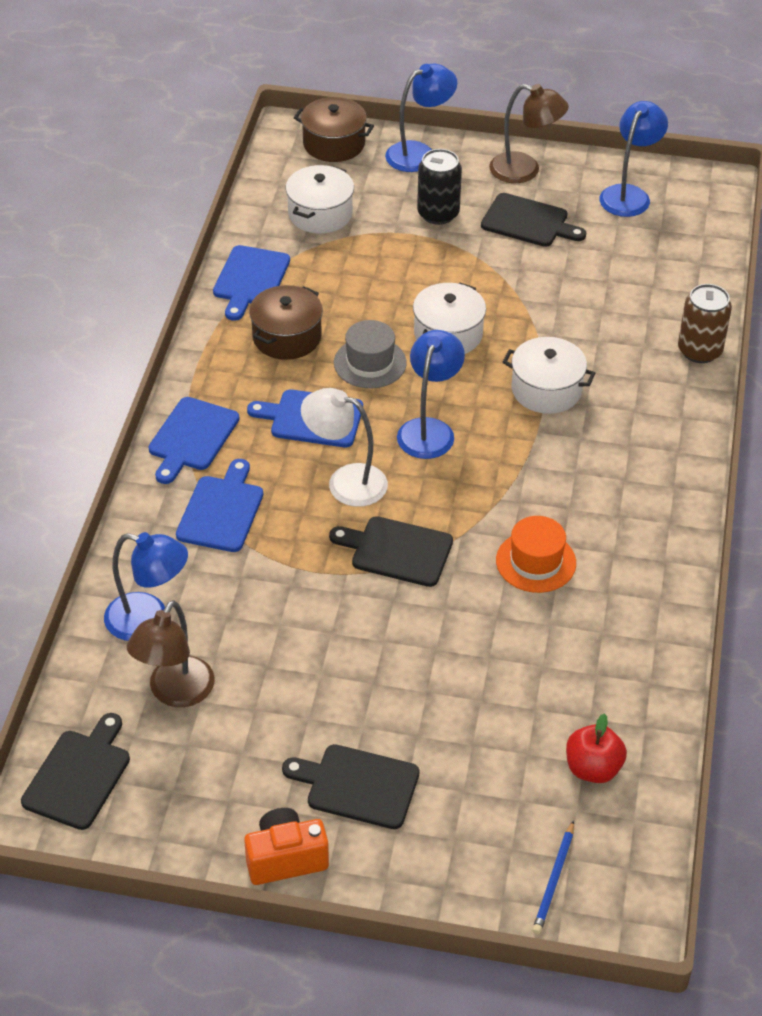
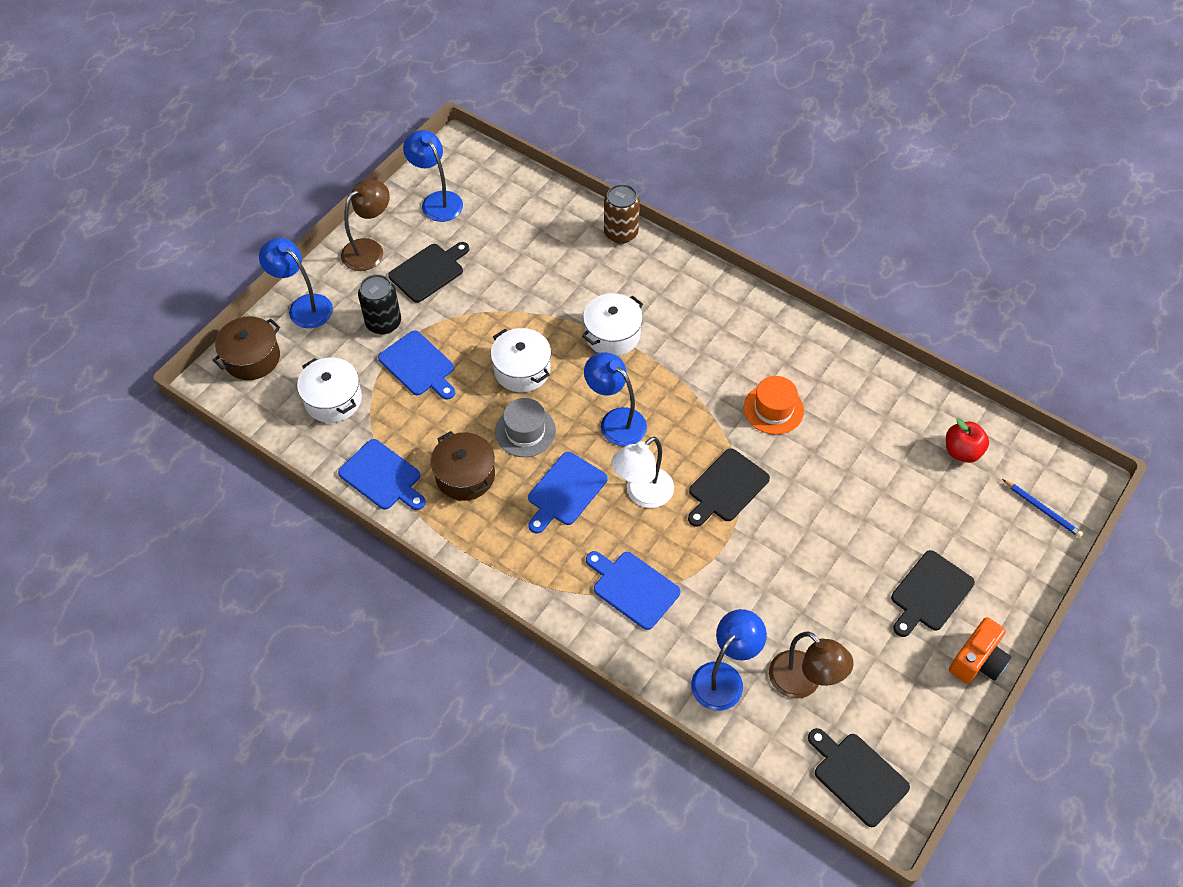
camera: 65 degrees left, 10 degrees up
(191, 437) = (543, 582): blue cutting board -> blue cutting board (418, 366)
(286, 859) = (977, 661): orange camera -> orange camera turned 150 degrees counterclockwise
(419, 153) = (303, 306): blue lamp -> blue lamp turned 45 degrees counterclockwise

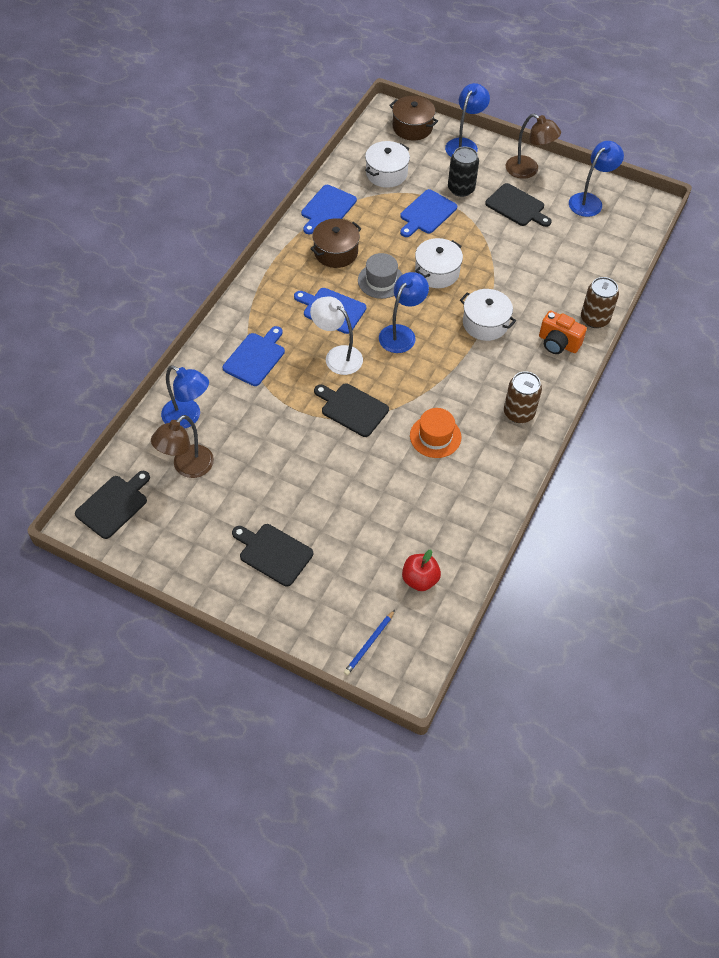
camera: 80 degrees right, 0 degrees up
(746, 325) = (519, 413): none -> brown can
(977, 661) = (214, 587): orange camera -> orange camera (558, 343)

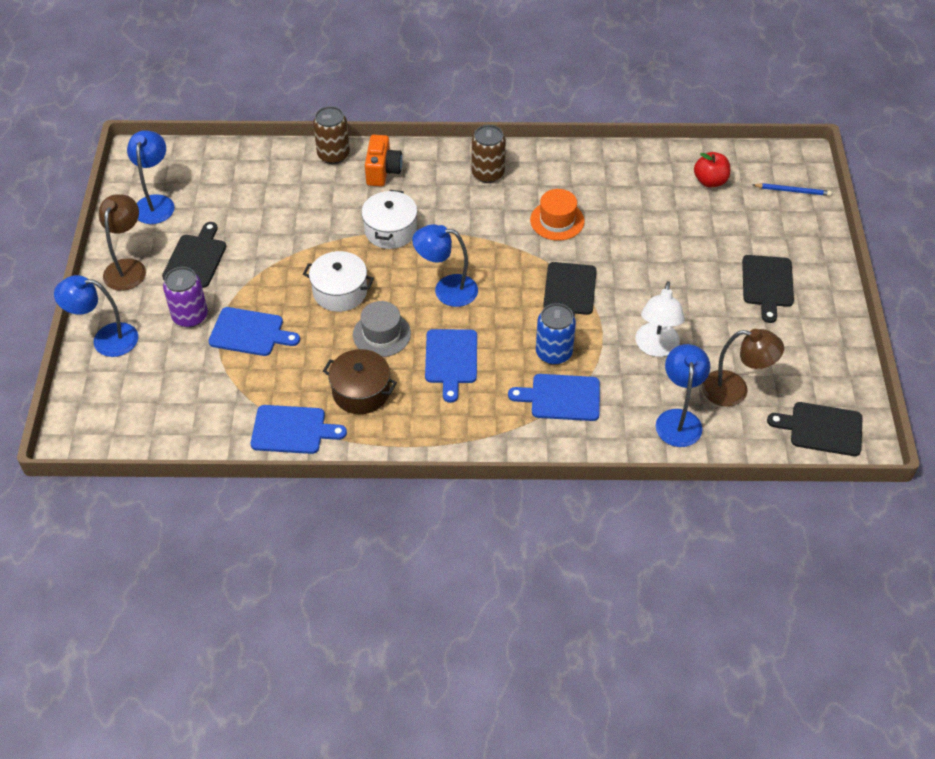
camera: 115 degrees left, 5 degrees down
(299, 371) = (553, 353): none -> blue can
(337, 356) = (511, 329): white lamp -> white lamp (656, 348)
(386, 173) = (197, 396): white pot -> none
(412, 127) = (93, 403): brown pot -> none
(461, 189) = (190, 316): black can -> purple can
(590, 201) = (156, 203): blue lamp -> blue lamp turned 75 degrees clockwise

